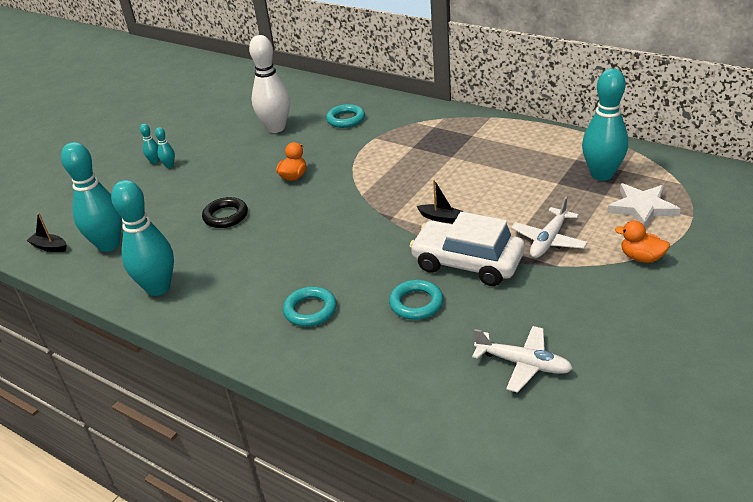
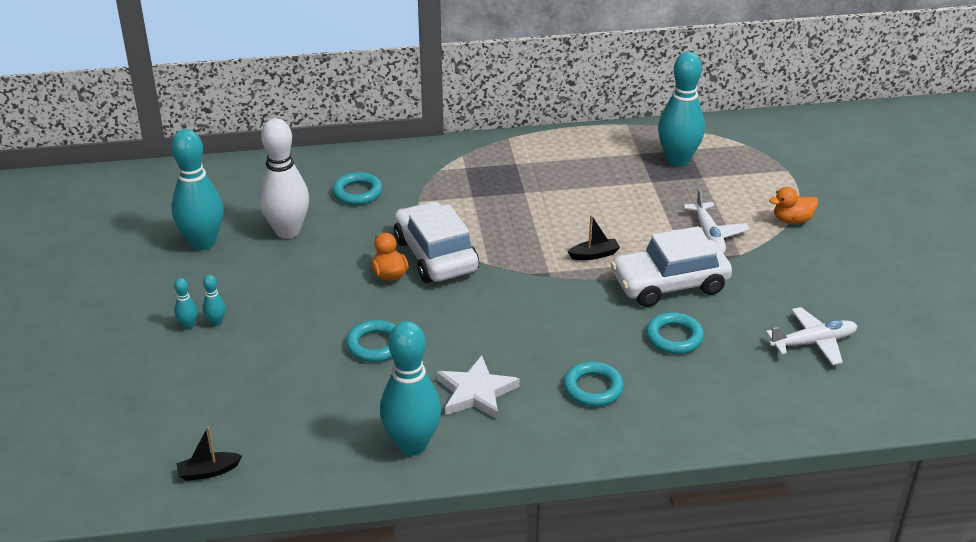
camera: 45 degrees left, 0 degrees up
(108, 245) = (282, 434): turquoise bowling pin -> turquoise bowling pin (203, 242)
(226, 216) = (375, 345): black ring -> turquoise ring
(337, 176) = (436, 255): none -> white car
(642, 208) = (743, 177): white star -> white star (476, 392)

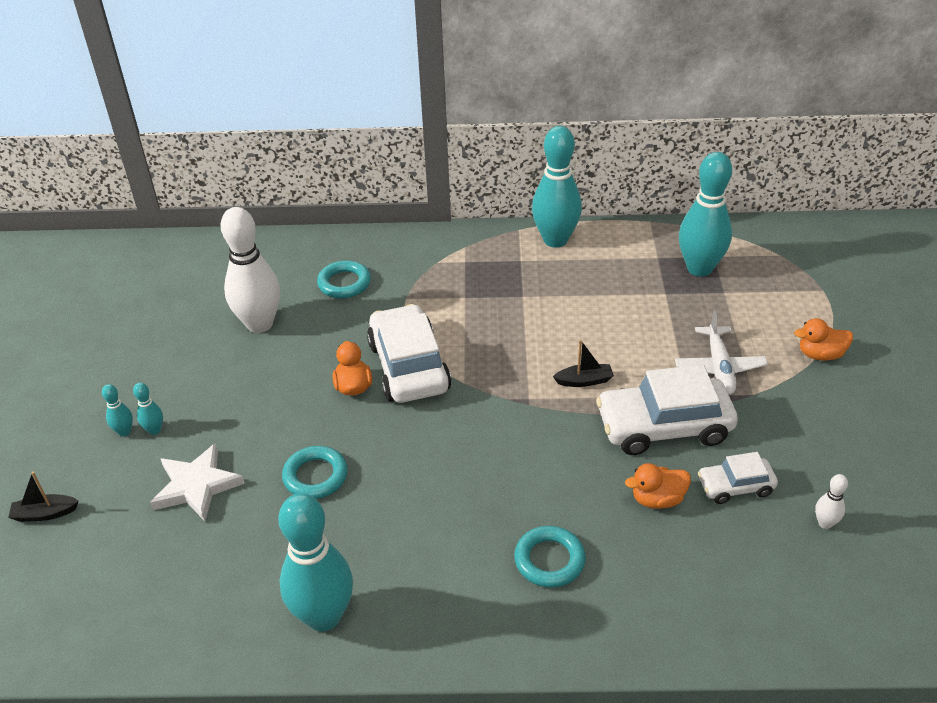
camera: 10 degrees right, 5 degrees up
(203, 242) = (169, 331): turquoise bowling pin -> turquoise bowling pin (555, 240)
(208, 471) = (89, 627): black boat -> black boat (45, 513)
(476, 392) = (413, 551): white star -> white star (197, 486)
(674, 337) = (657, 499): turquoise ring -> orange duck
(737, 322) = (735, 486): none -> white car
(813, 342) = (825, 523): white plane -> white bowling pin

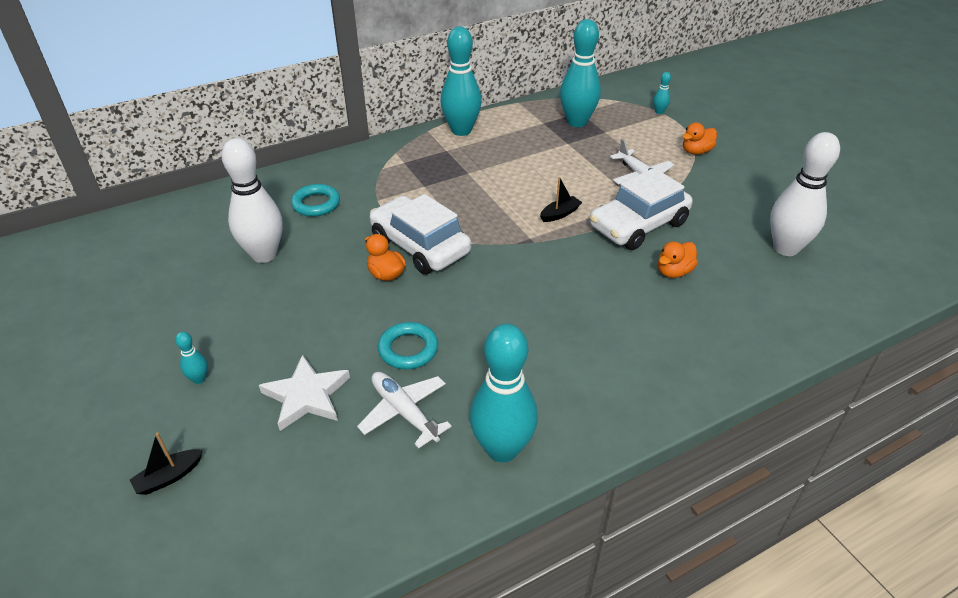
camera: 30 degrees left, 0 degrees up
(154, 430) = (229, 367): turquoise bowling pin -> turquoise bowling pin (659, 112)
(266, 539) = (404, 412): none -> white plane
(549, 560) = (637, 338): turquoise ring -> none
(735, 486) = (715, 246): white car -> none
(825, 523) = (785, 248): white bowling pin -> white bowling pin, size x2.38

